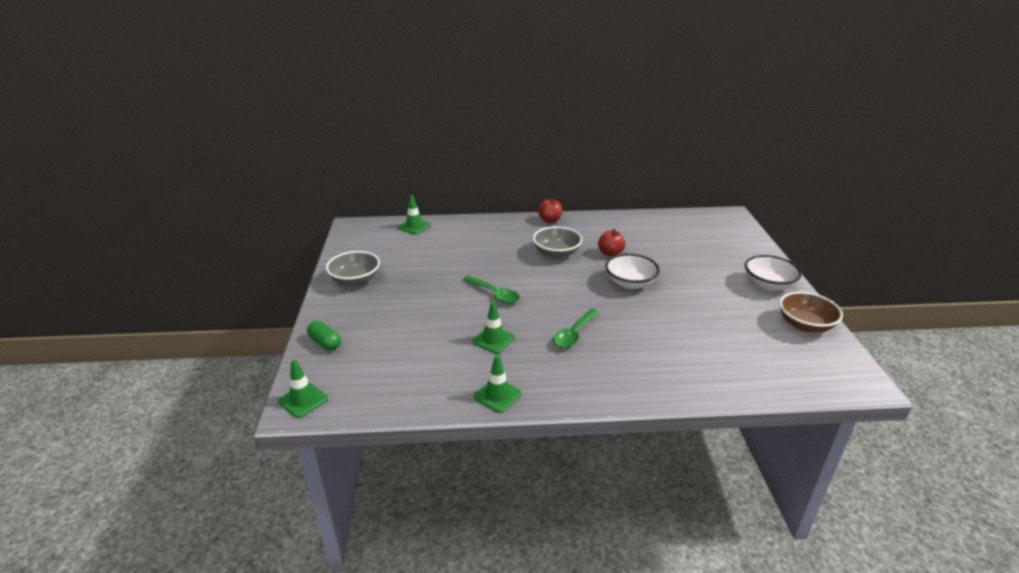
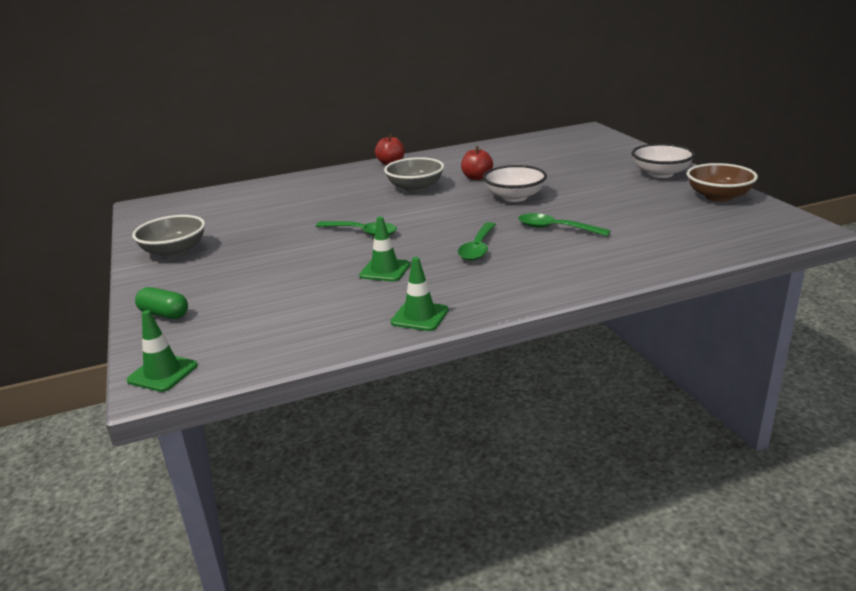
camera: 15 degrees left, 5 degrees down
(414, 226) = (226, 193): green traffic cone -> none
(646, 328) = (556, 228): none -> green spoon

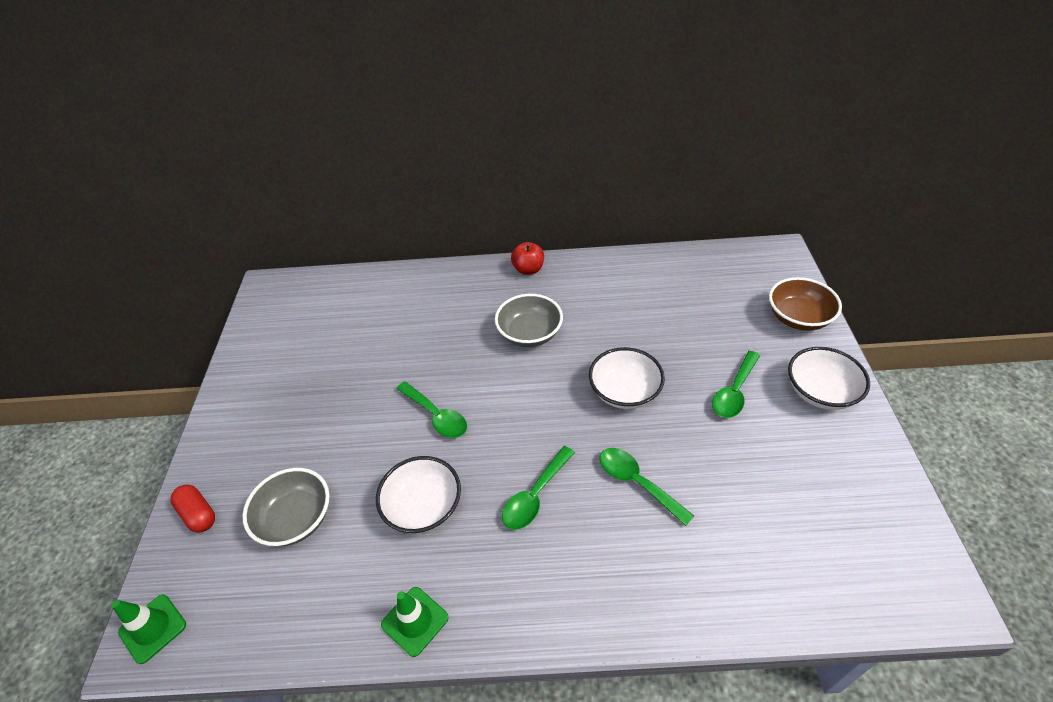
camera: 20 degrees right, 20 degrees up
(164, 314) = (198, 514): green capsule -> red capsule
(174, 251) = (255, 391): grey bowl -> grey bowl (296, 519)
(385, 270) = (423, 507): green traffic cone -> white bowl
(477, 177) = (603, 332): red apple -> none
(599, 183) = (734, 391): none -> green spoon
(718, 196) = (867, 475): brown bowl -> brown bowl (798, 318)

